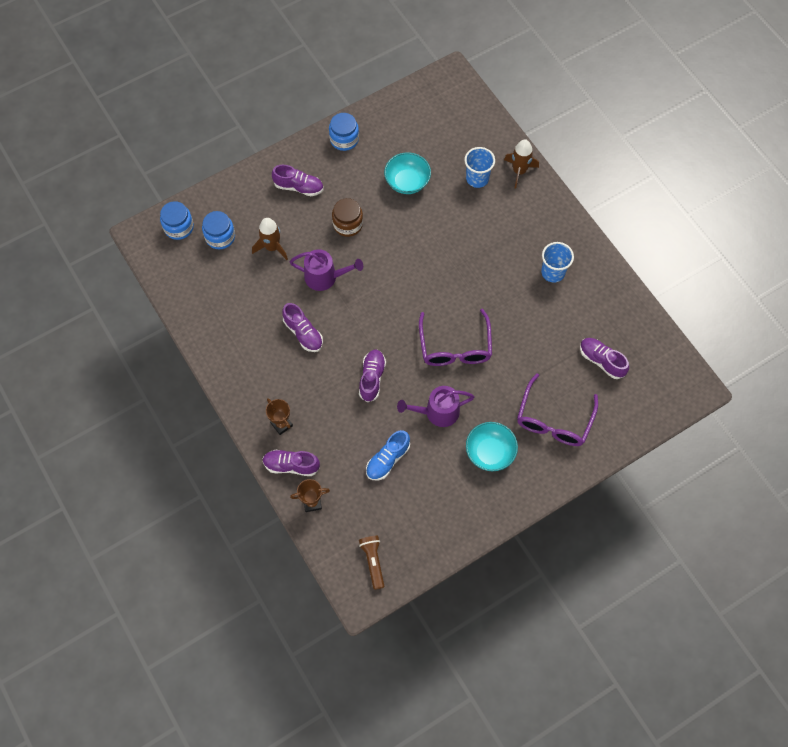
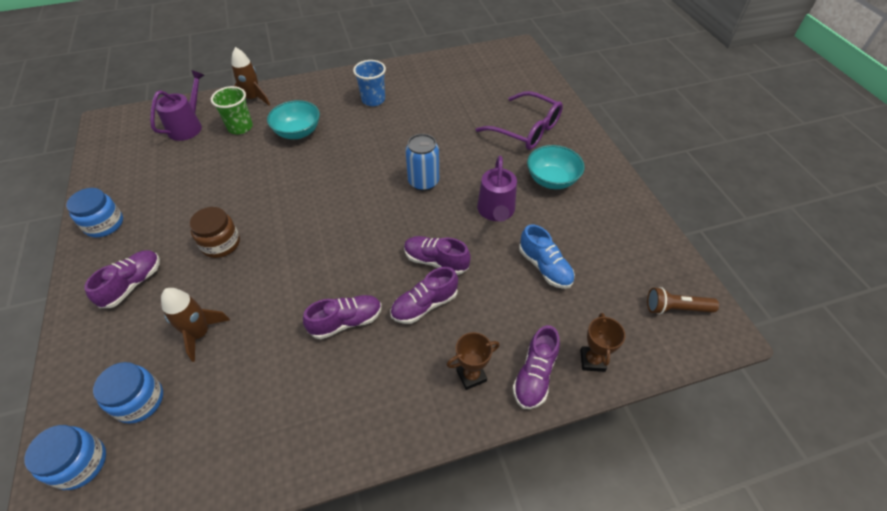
camera: 75 degrees left, 15 degrees down
(325, 277) = (279, 281): purple watering can -> purple watering can (188, 126)
(407, 182) = (204, 180): turquoise bowl -> turquoise bowl (298, 132)
(455, 347) = (423, 182): purple glasses -> blue can
(477, 178) = (240, 127): blue cup -> green cup
(601, 361) = (475, 90): purple shoe -> purple shoe (424, 305)

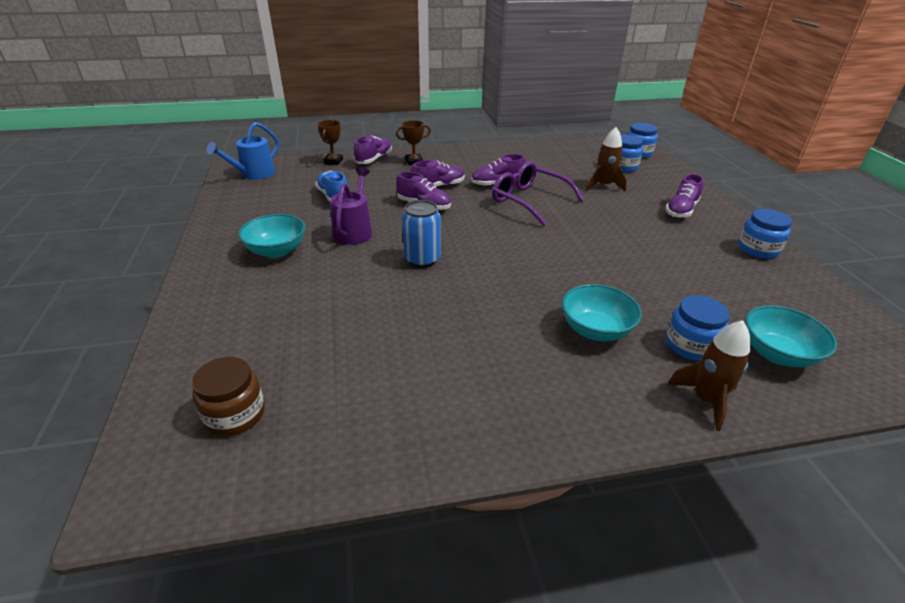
camera: 175 degrees left, 15 degrees down
(188, 126) = (777, 354): purple watering can -> turquoise bowl
(221, 244) = (623, 228): brown jar -> brown jar (235, 414)
(240, 127) = (690, 345): green cup -> blue jar
(373, 100) = (484, 378): blue cup -> none
(526, 129) = (262, 307): purple glasses -> purple glasses (529, 201)
(676, 308) = (254, 174): brown flashlight -> blue watering can

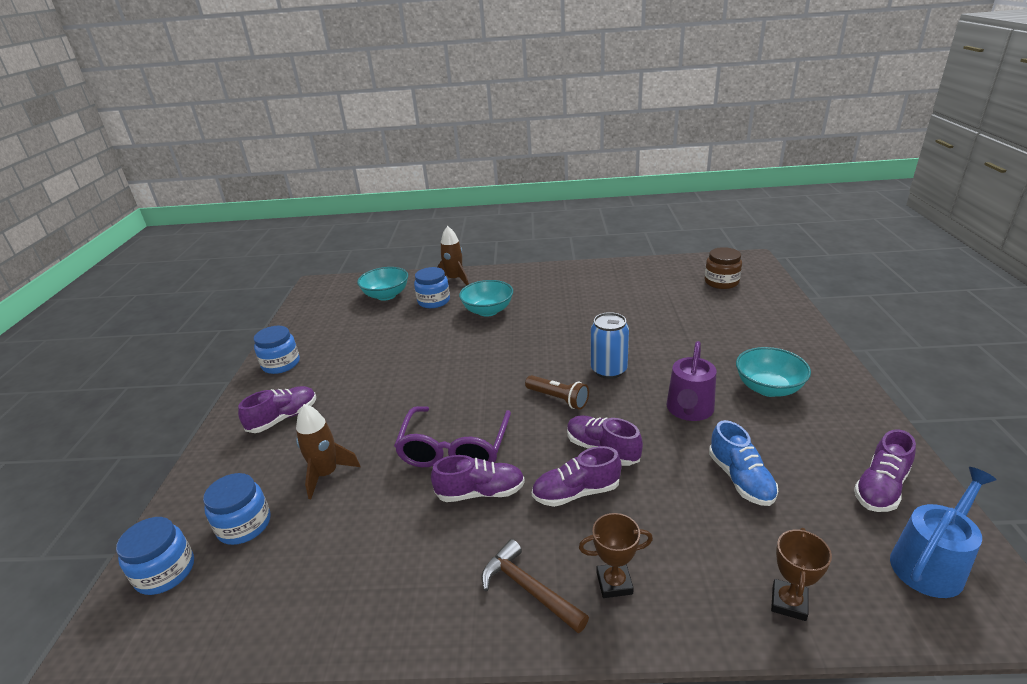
camera: 165 degrees left, 5 degrees down
(374, 159) = (700, 602): purple shoe -> purple shoe (880, 488)
(455, 158) = (528, 589): none -> brown hammer
(465, 233) = (558, 399): none -> brown flashlight
(529, 201) = (455, 448): purple glasses -> purple glasses turned 45 degrees clockwise

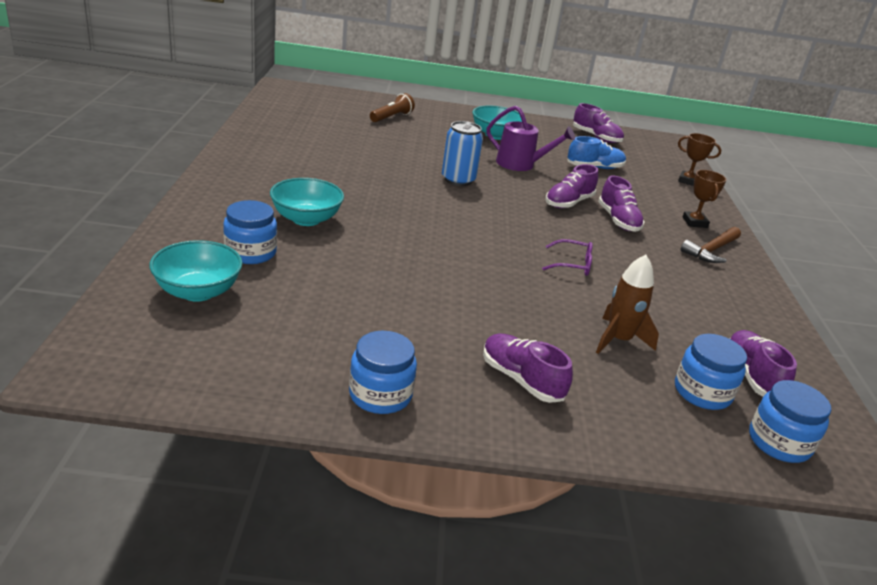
camera: 95 degrees left, 0 degrees up
(454, 279) = (190, 231): brown rocket -> none
(455, 448) = (572, 264): purple glasses -> purple glasses, size x0.51
(480, 492) = (626, 258): purple shoe -> purple shoe (751, 376)
(558, 399) = (500, 208): brown flashlight -> brown flashlight (392, 117)
(721, 282) = (320, 107): brown jar -> none
(930, 563) = (649, 144): blue watering can -> none

